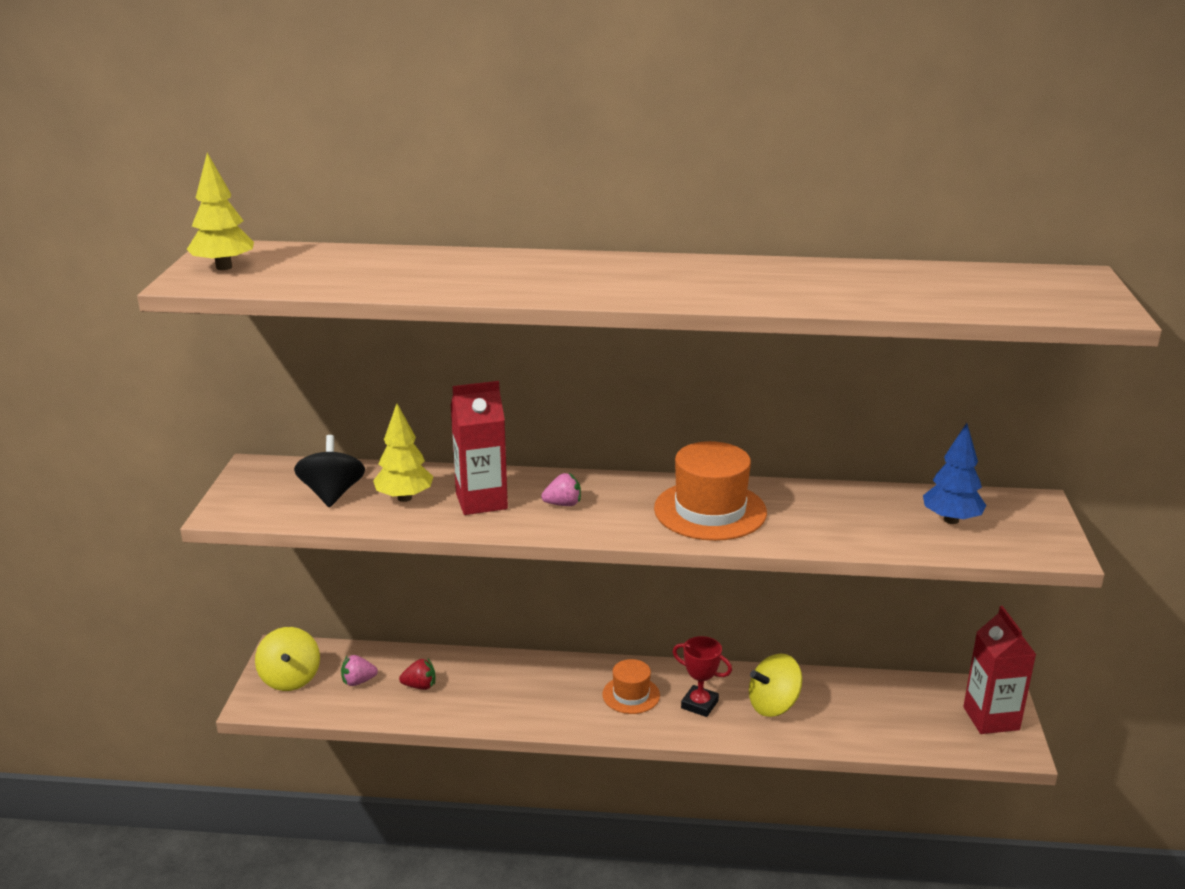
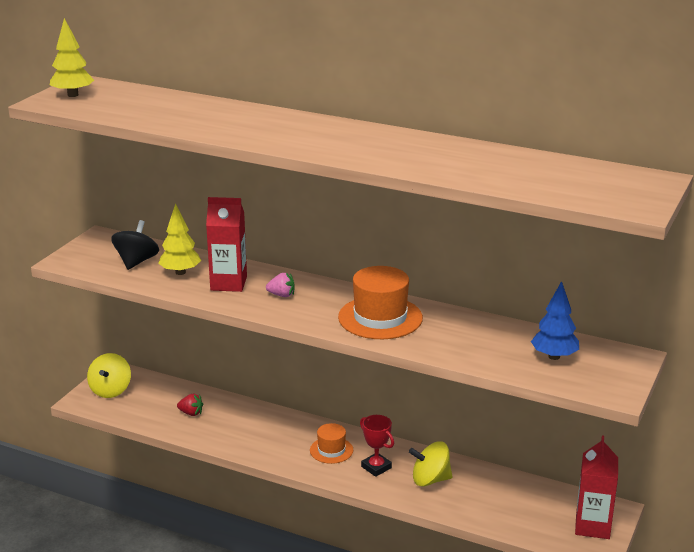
camera: 20 degrees right, 0 degrees up
(358, 681) = (152, 401): pink strawberry -> none

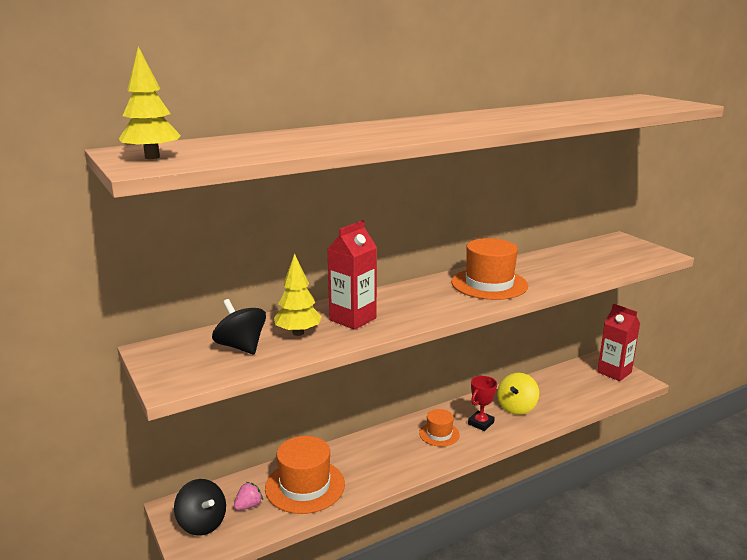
camera: 55 degrees left, 5 degrees down
(110, 390) = (202, 523): yellow spinning top -> black spinning top
(191, 413) = (305, 486): red strawberry -> orange hat
(281, 295) = (405, 305): pink strawberry -> pink strawberry (248, 506)
(376, 467) = (481, 423): red trophy -> red trophy turned 45 degrees counterclockwise
(554, 356) = (601, 255): blue tree -> none

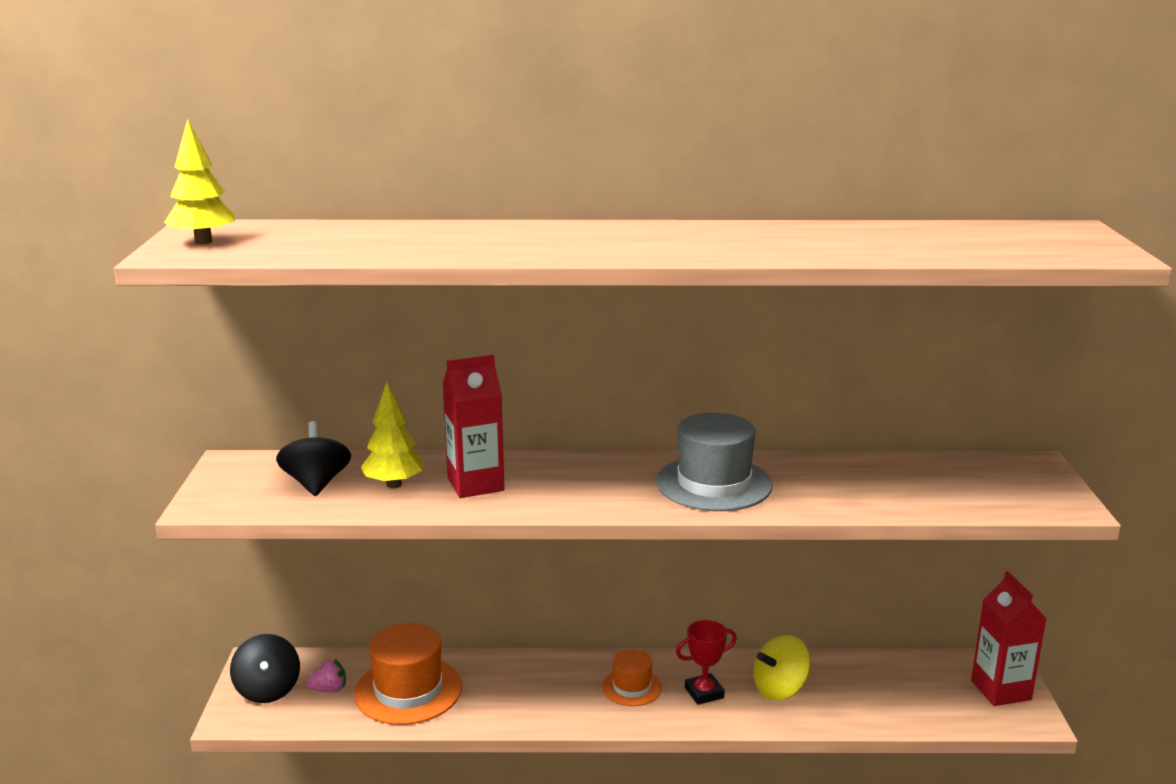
camera: 30 degrees right, 0 degrees up
(489, 284) = (714, 483): orange hat -> grey hat

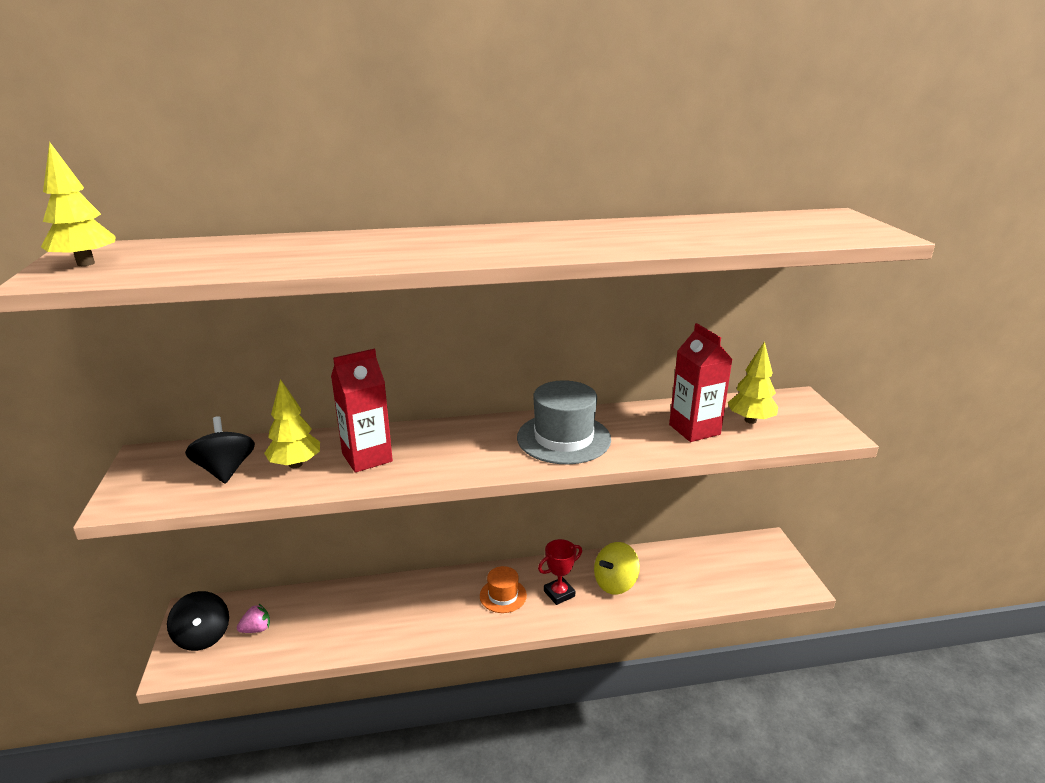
camera: 10 degrees left, 5 degrees up
(408, 690) = (323, 621): orange hat -> none
(960, 483) = (750, 420): none -> yellow tree
(1001, 690) = (772, 564): red carton -> red carton (694, 429)

